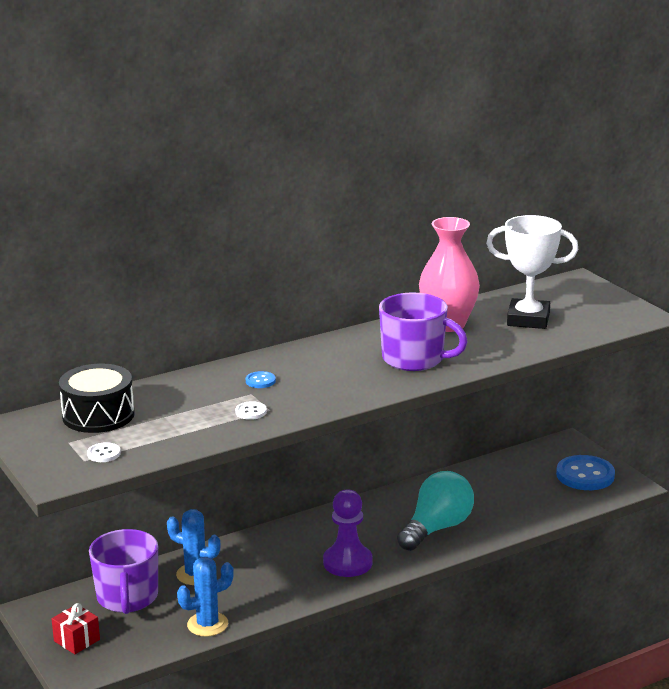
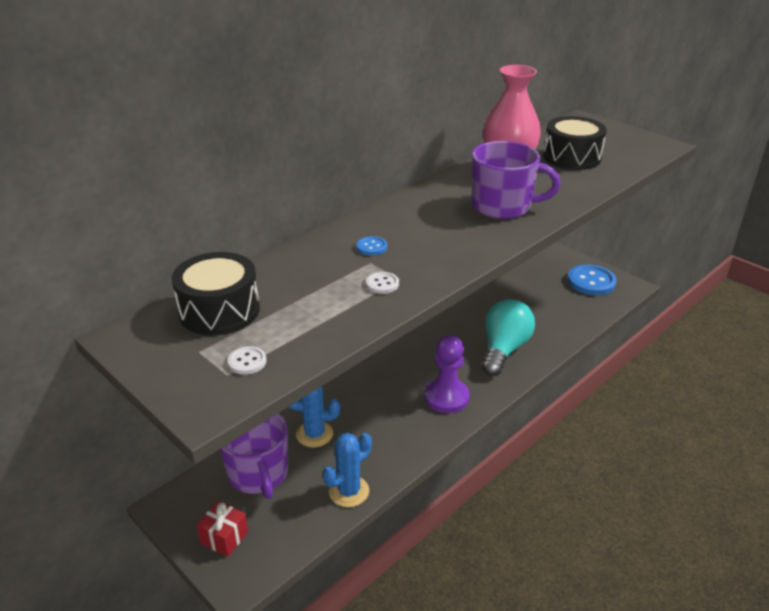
camera: 15 degrees left, 10 degrees up
(528, 319) = (571, 157): white trophy -> black drum

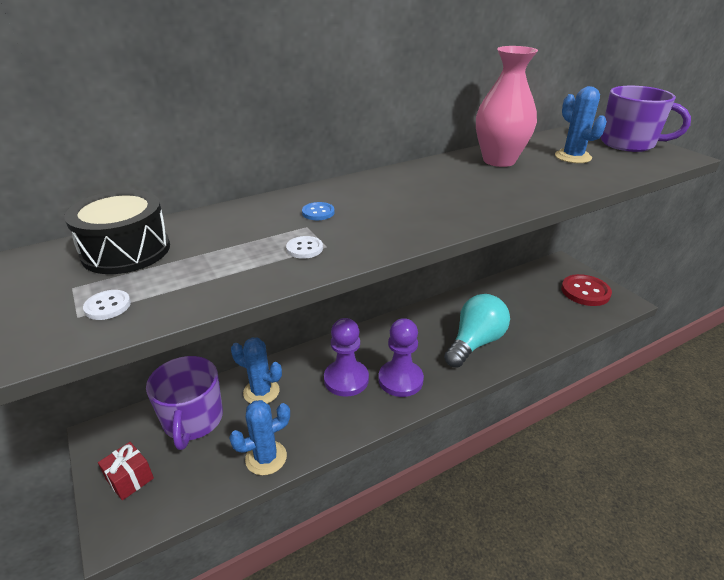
camera: 15 degrees right, 0 degrees up
(394, 407) = (346, 379): none -> purple pawn
(503, 206) = (477, 191): purple mug -> purple mug (629, 144)
(571, 157) = (572, 157): black drum -> blue cactus
(591, 282) = (585, 292): blue button -> red button

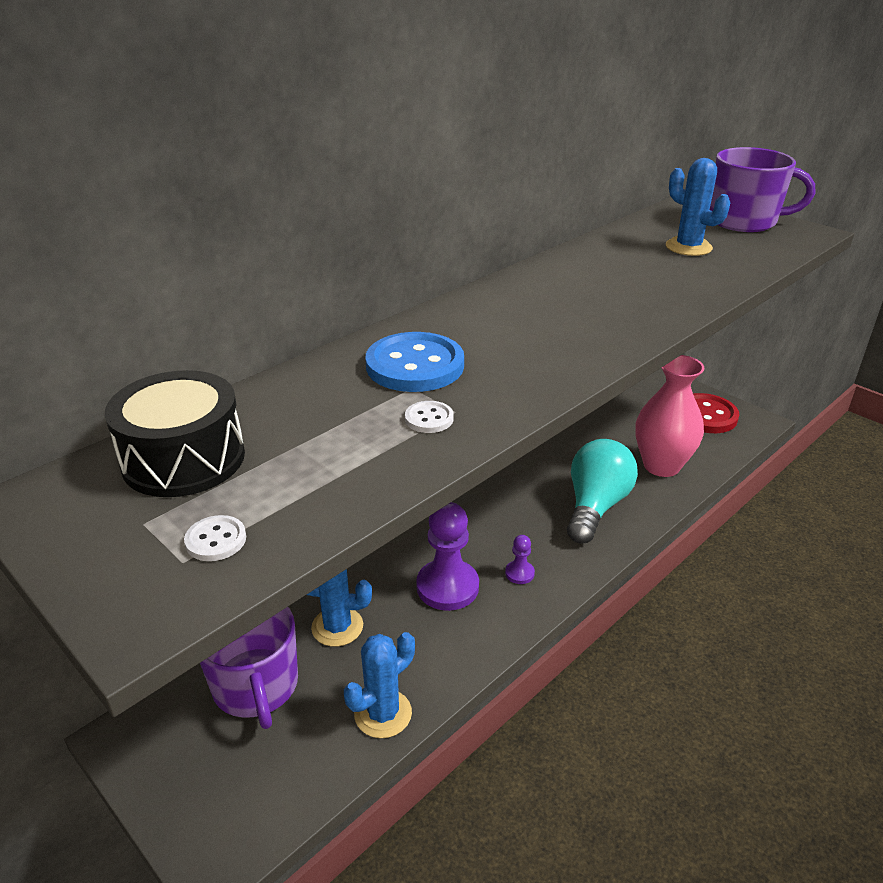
camera: 15 degrees left, 0 degrees up
(130, 479) = (200, 787): red gift -> none
(318, 212) = (415, 366): blue button -> blue button, size x2.22
(400, 380) = (519, 573): purple pawn -> purple pawn, size x0.48
(499, 160) = (603, 262): pink vase -> pink vase (661, 466)

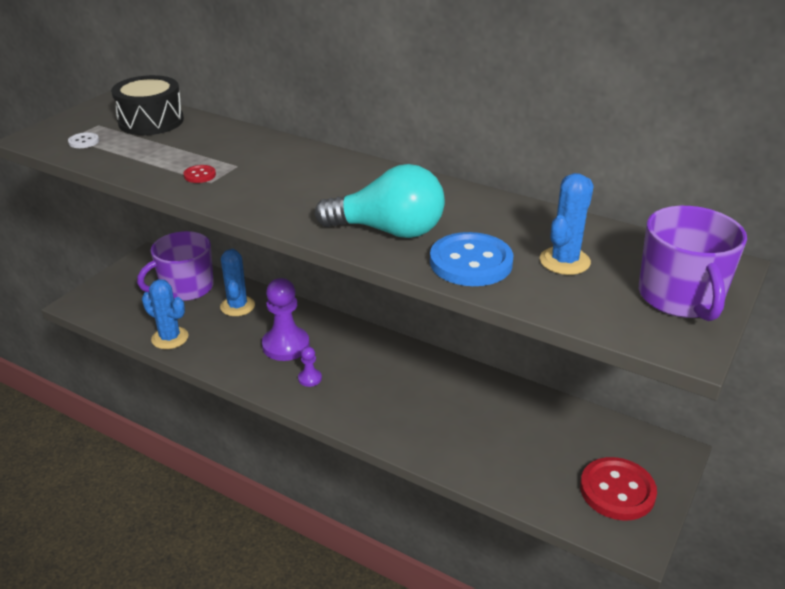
camera: 75 degrees right, 0 degrees up
(415, 366) = (265, 162): blue button -> blue button (471, 262)
(429, 419) = (200, 175): white button -> red button
(595, 506) = (410, 413): turquoise light bulb -> turquoise light bulb (388, 231)
(661, 466) = (496, 456): pink vase -> none

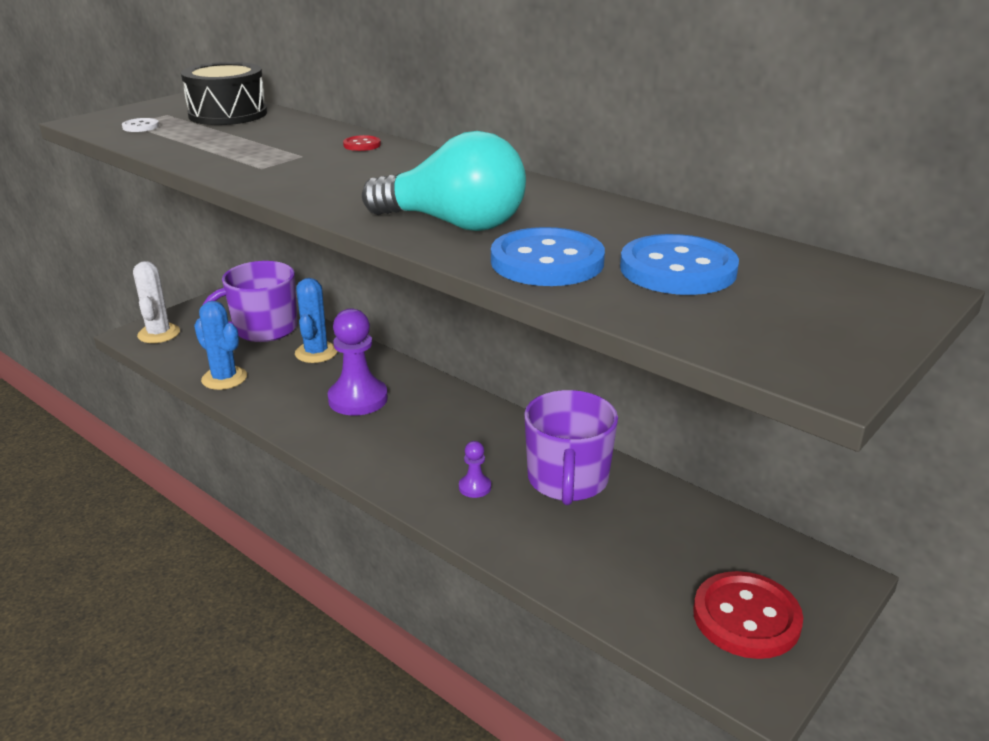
camera: 10 degrees right, 5 degrees down
(97, 301) = (159, 334): none -> white cactus
(200, 175) = (252, 161): red button -> red button (362, 145)
(310, 378) = (374, 438): purple pawn -> purple pawn (475, 487)
(564, 261) = (678, 269): blue cactus -> blue button
(681, 297) = (834, 320): purple mug -> purple mug (567, 480)

